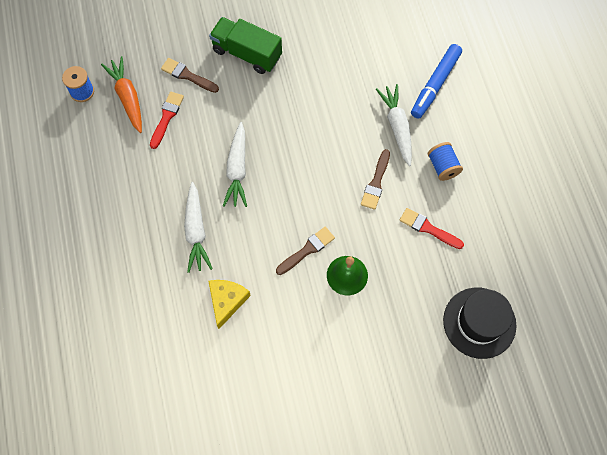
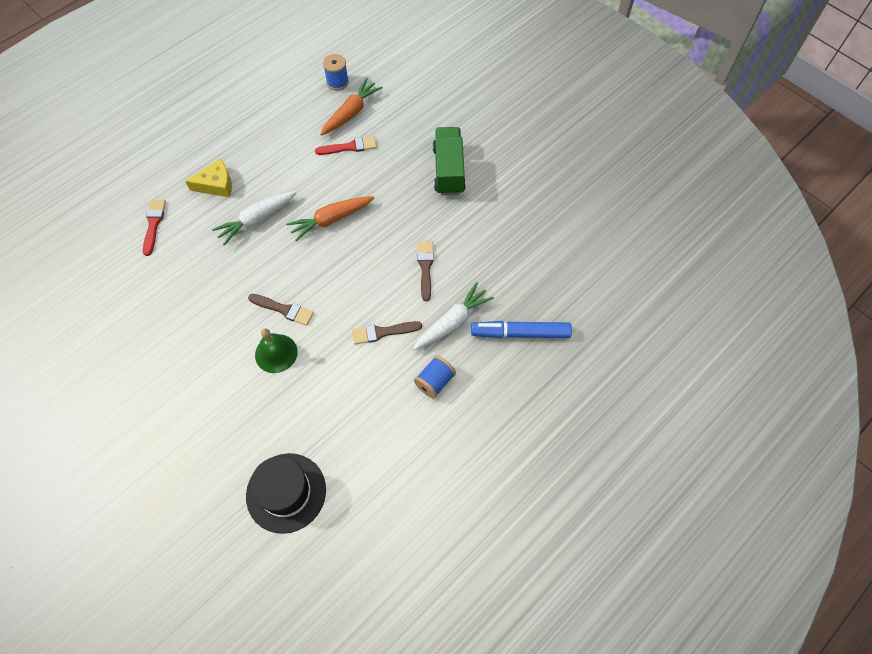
camera: 60 degrees right, 5 degrees down
(187, 75) = (398, 141): brown brush -> brown brush (425, 267)
(227, 301) = (204, 273): yellow cheese -> yellow cheese (216, 184)
(237, 169) = (331, 219): white carrot -> orange carrot
(428, 228) = (361, 399): red brush -> red brush (154, 224)

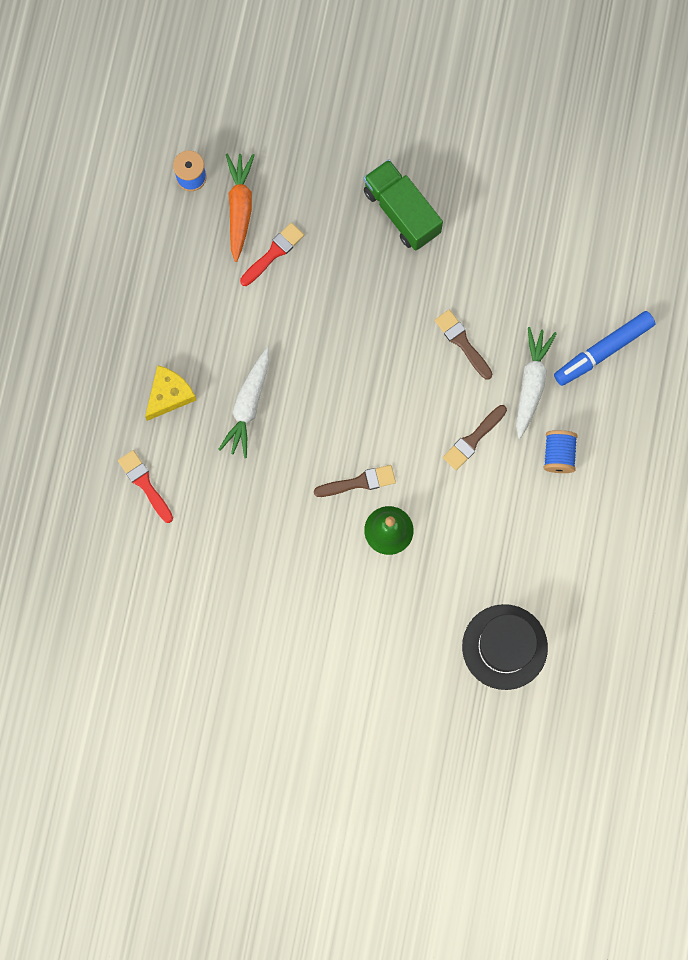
camera: 35 degrees left, 15 degrees up
(331, 219) = (325, 353): orange carrot -> none

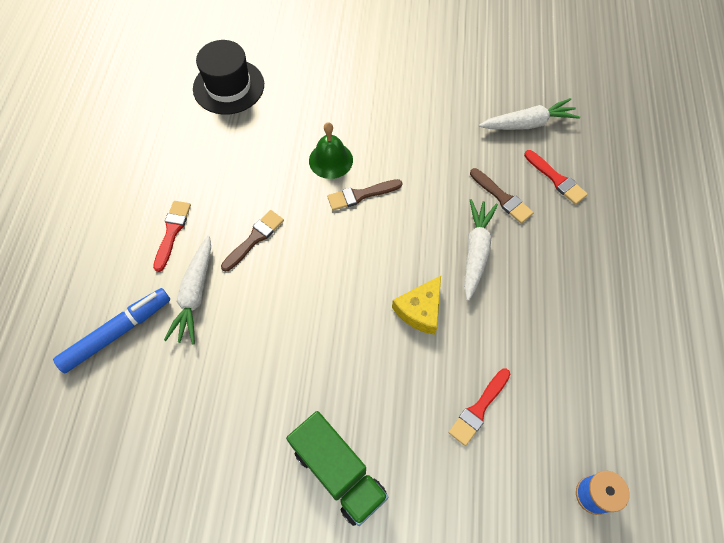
camera: 175 degrees right, 15 degrees down
(159, 561) = (527, 123): none -> white carrot
(169, 395) = (554, 255): yellow cheese -> yellow cheese (420, 310)
(239, 208) = (527, 459): orange carrot -> none
(462, 342) = (266, 329): brown brush -> brown brush (502, 198)
(558, 454) = (172, 232): blue spool -> red brush

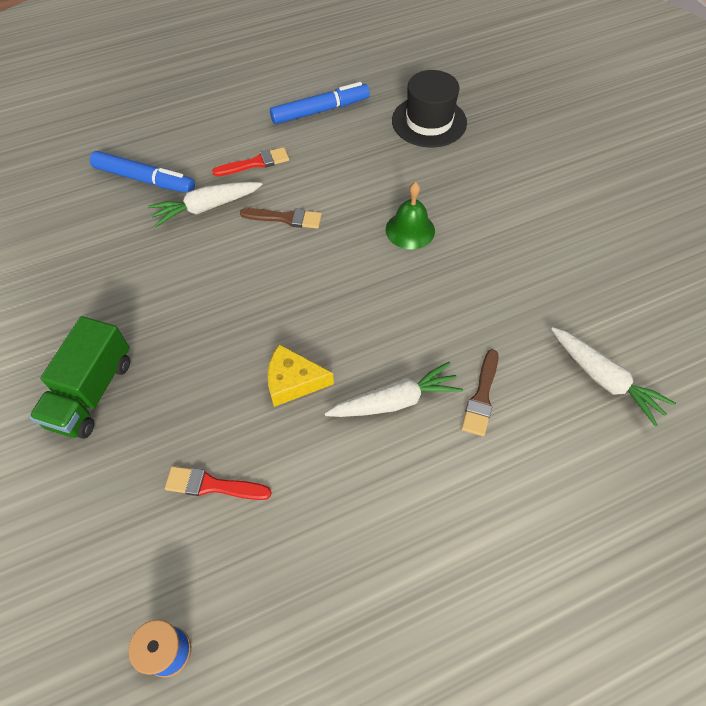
camera: 60 degrees right, 5 degrees down
(150, 153) = (320, 111): none -> blue marker
(361, 195) = (389, 272): brown brush -> none
(556, 179) = (551, 442): red brush -> none

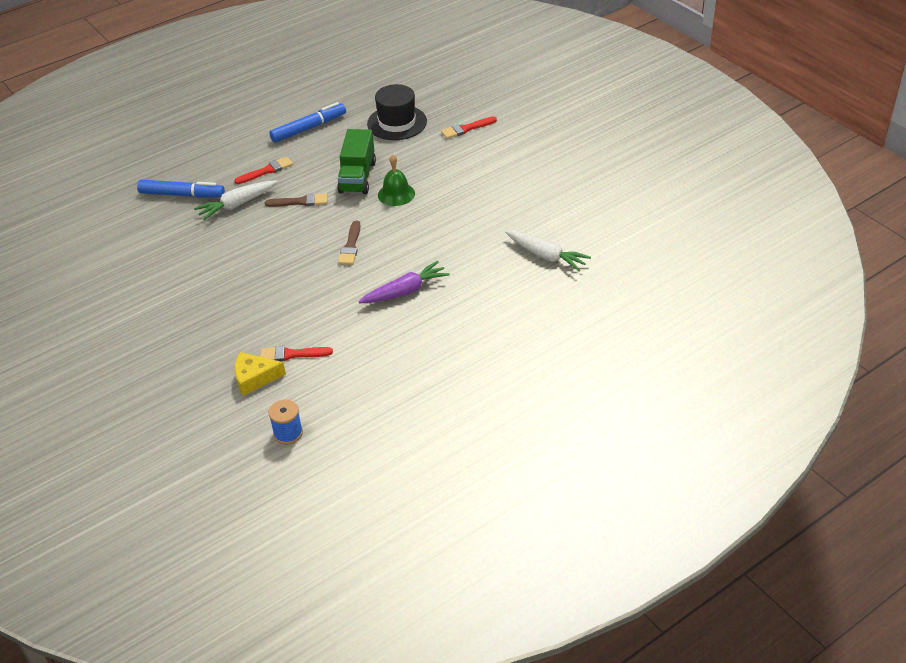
camera: 10 degrees left, 15 degrees down
(92, 392) = (189, 323): green truck -> green truck (357, 177)
(293, 381) = (332, 293): yellow cheese -> yellow cheese (254, 378)
(394, 401) = (405, 291): white carrot -> purple carrot
(481, 396) = (464, 279): brown brush -> brown brush (350, 246)
(515, 146) = (466, 129): none -> red brush

